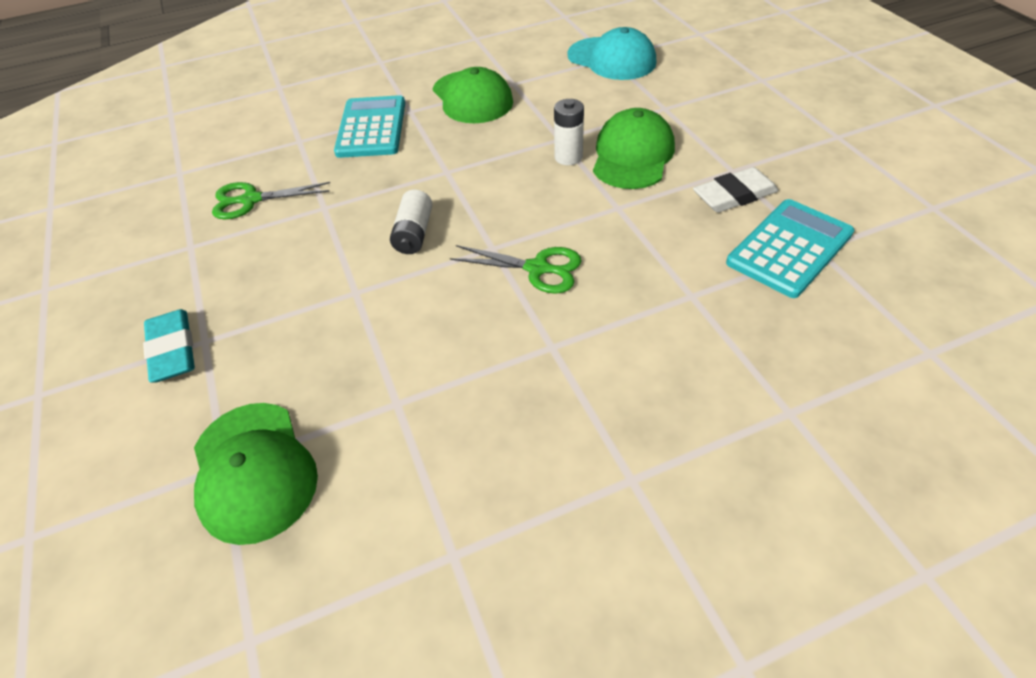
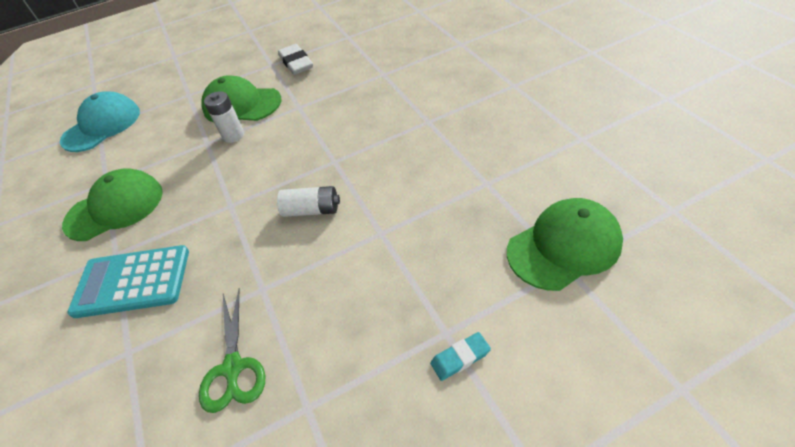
camera: 90 degrees left, 0 degrees up
(172, 350) = (460, 358): turquoise eraser -> turquoise eraser, size x0.60
(538, 268) = (358, 135): green scissors -> none
(789, 248) = (346, 45): turquoise calculator -> none

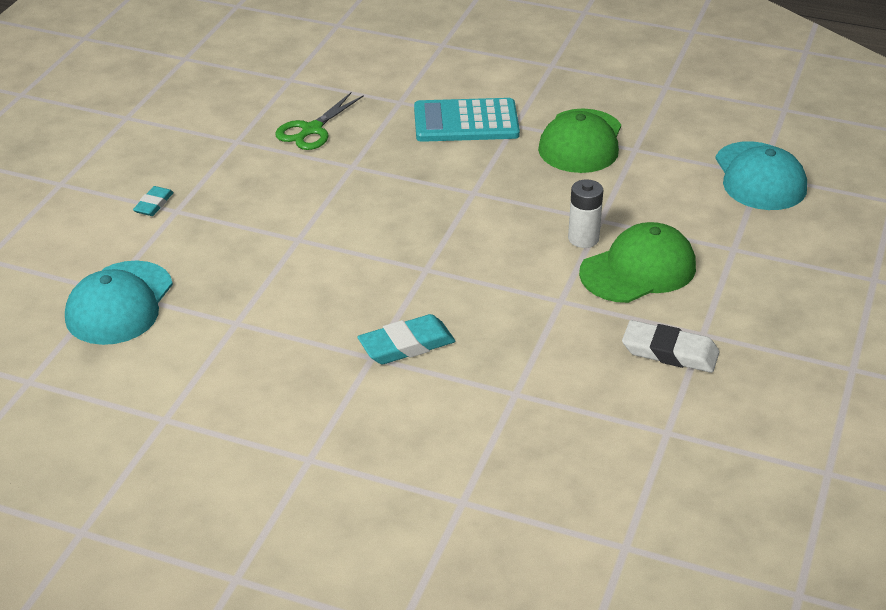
camera: 130 degrees right, 10 degrees down
(132, 282) = (466, 122): turquoise calculator -> turquoise calculator turned 135 degrees counterclockwise
(233, 368) = (311, 130): green scissors -> green scissors turned 90 degrees counterclockwise
(312, 210) = (387, 224): white battery -> none
(402, 119) = (406, 345): none -> turquoise eraser
(564, 246) = (119, 303): green cap -> turquoise cap

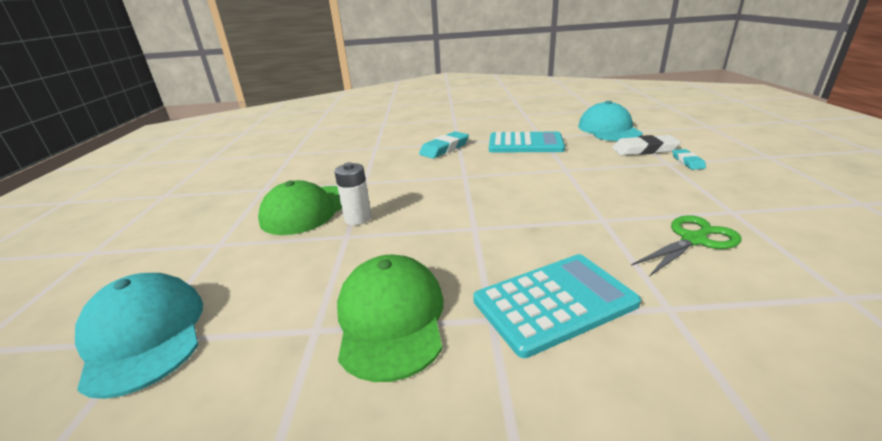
camera: 160 degrees right, 10 degrees down
(280, 312) = (525, 144): none -> turquoise calculator
(311, 130) = (694, 240): green scissors -> green scissors turned 45 degrees clockwise
(670, 352) = (288, 177): white eraser -> white eraser (644, 150)

